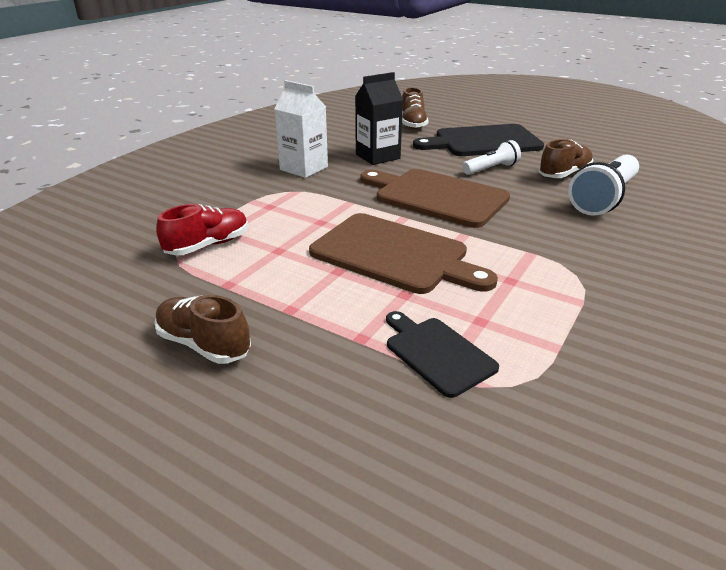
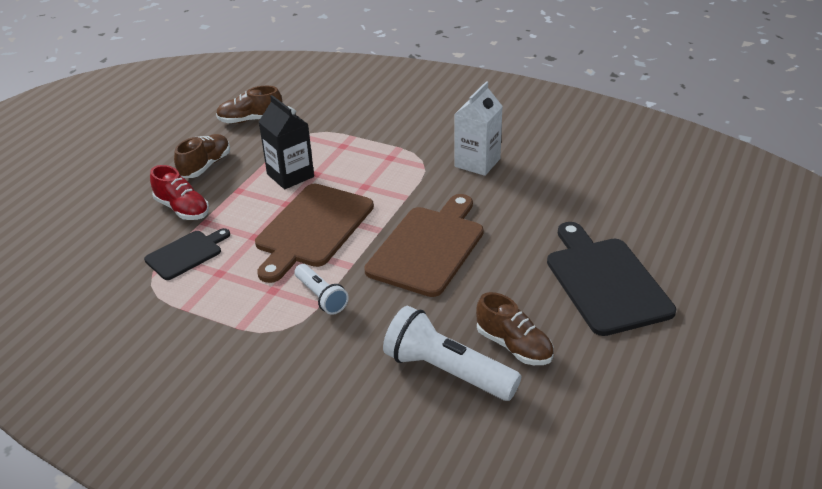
camera: 85 degrees right, 5 degrees up
(208, 245) = (322, 143): red shoe -> red shoe (182, 209)
(377, 156) = (524, 204): black carton -> black carton (290, 175)
(413, 124) = (649, 222): brown shoe -> brown shoe (250, 120)
(491, 169) = (513, 286): white flashlight -> white flashlight (321, 297)

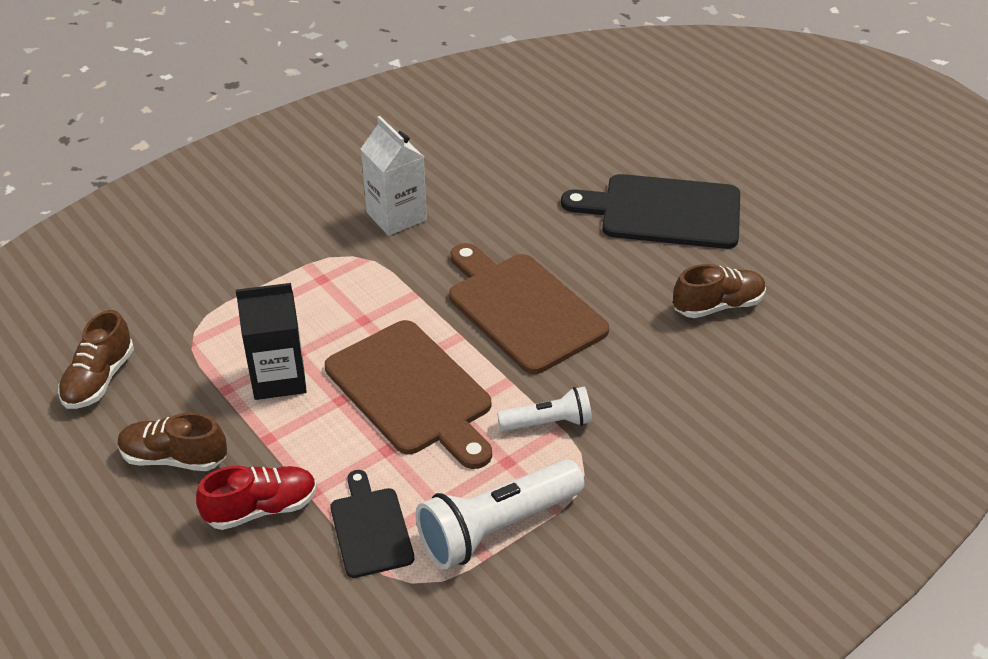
camera: 65 degrees left, 5 degrees up
(205, 166) = (174, 458): brown shoe -> brown shoe turned 45 degrees counterclockwise
(447, 371) = (727, 364): white flashlight -> white flashlight (496, 528)

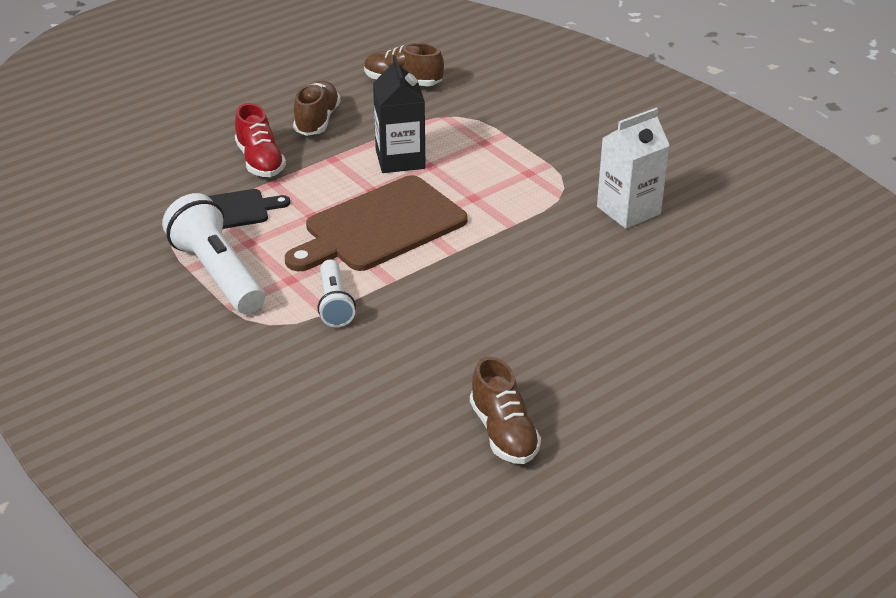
camera: 90 degrees right, 5 degrees down
(522, 309) = (492, 290): brown cutting board -> none
(663, 212) = (672, 400): black cutting board -> none

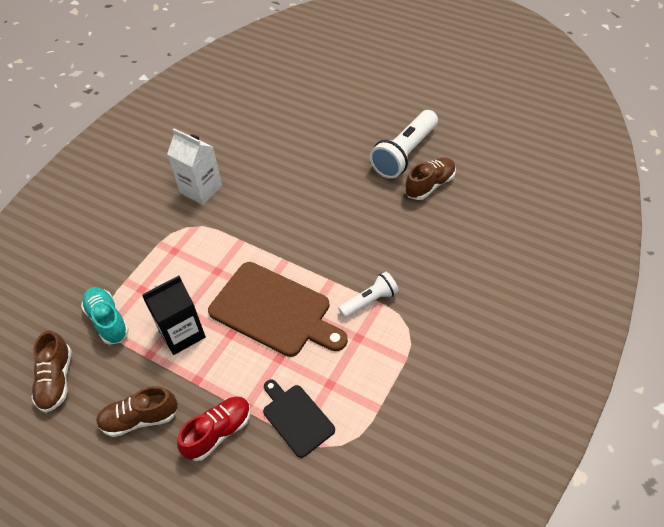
camera: 110 degrees left, 15 degrees up
(217, 273) = (374, 386): white flashlight -> white flashlight (404, 154)
(455, 117) = (108, 321): none -> turquoise shoe

